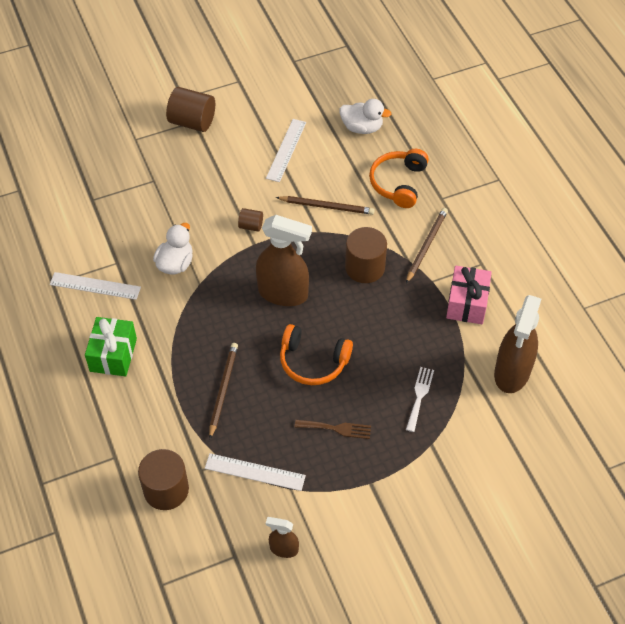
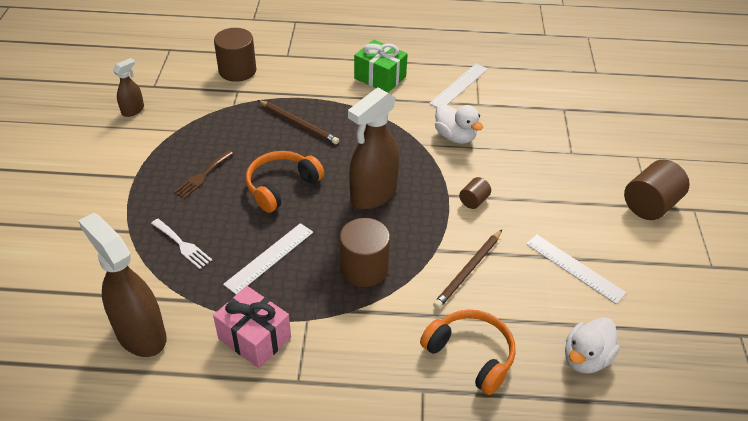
camera: 115 degrees right, 10 degrees down
(255, 472) = (209, 117): white ruler -> white ruler (269, 258)
(426, 246) = (358, 338): brown pencil -> none

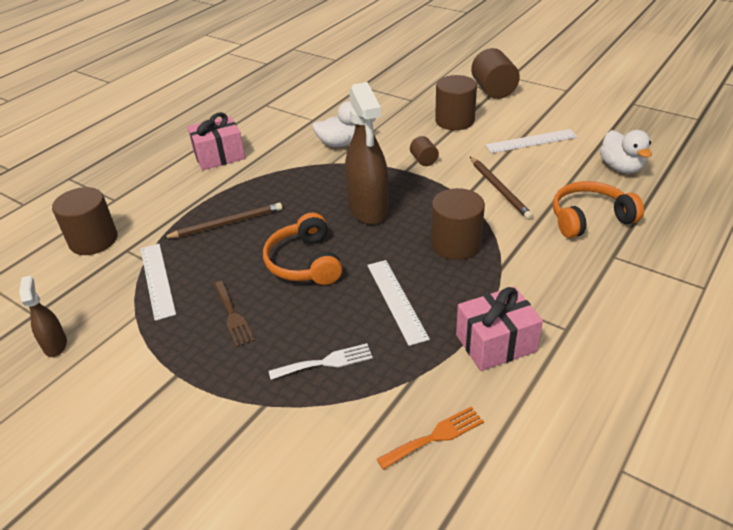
camera: 55 degrees left, 5 degrees down
(140, 334) = (435, 436): brown spray bottle -> orange fork
(380, 77) = (219, 156): green gift -> pink gift
(459, 86) = (280, 121): white ruler -> white ruler (157, 280)
(561, 197) = (455, 121): none -> brown cylinder

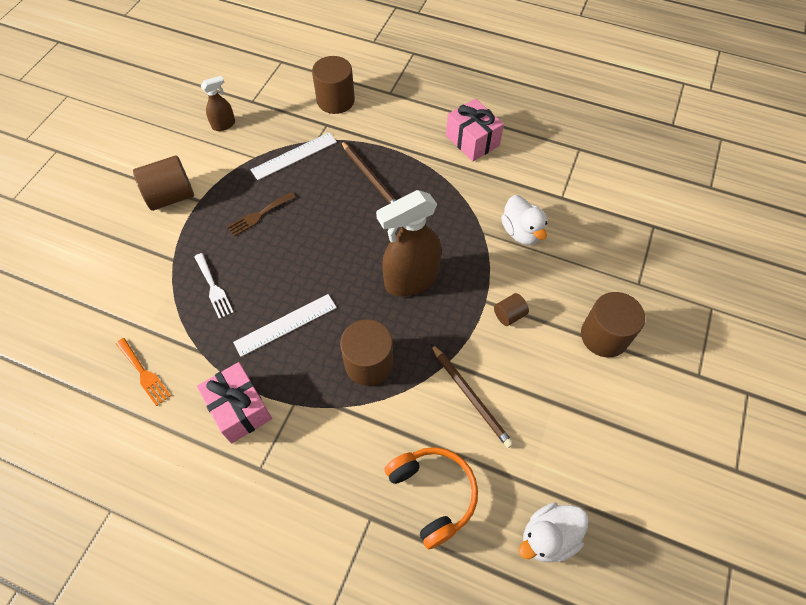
camera: 75 degrees right, 20 degrees up
(305, 262) = (327, 247): orange headphones -> none
(493, 90) = (699, 373): brown cylinder -> brown cylinder (171, 196)
(499, 189) = (470, 396): brown pencil -> brown pencil turned 90 degrees counterclockwise
(531, 141) = (581, 426): white ruler -> none

